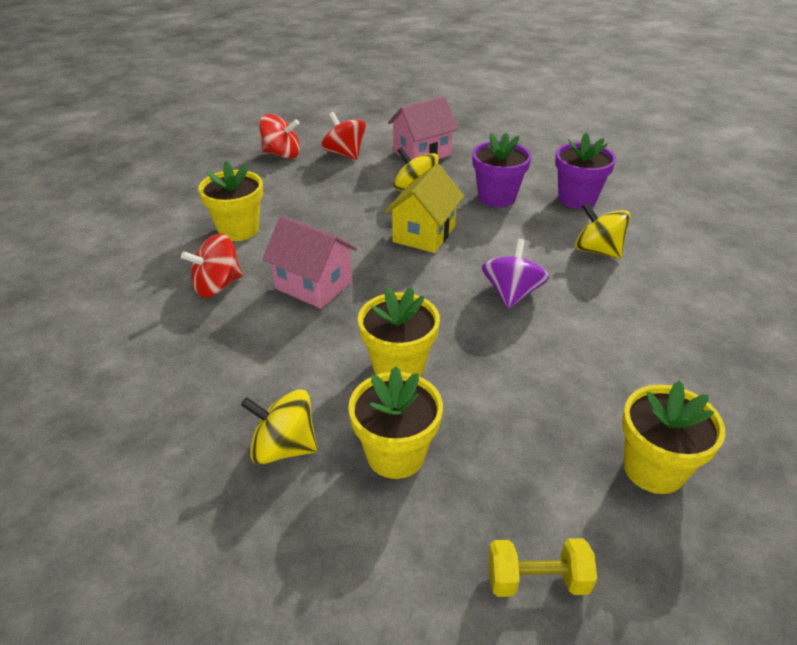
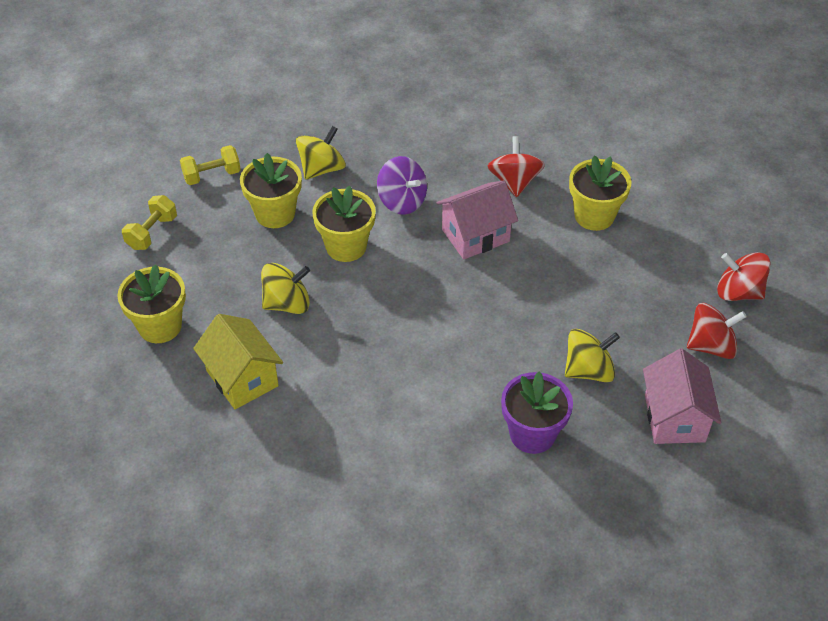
camera: 120 degrees right, 10 degrees up
(282, 154) = (738, 292): red spinning top -> red spinning top turned 75 degrees clockwise
(374, 573) = (212, 175): none -> yellow dumbbell
(424, 234) = (502, 339): yellow house -> yellow house (242, 378)
(512, 293) = (373, 354): purple spinning top -> purple spinning top (402, 201)
(577, 199) = (483, 506): purple flower pot -> none
(597, 250) = (384, 458): yellow spinning top -> yellow spinning top (287, 303)

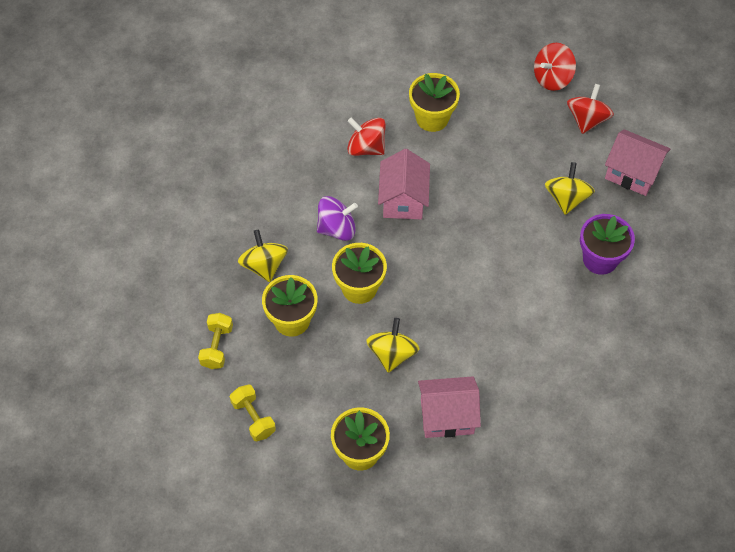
camera: 60 degrees left, 10 degrees up
(242, 378) = (447, 416): yellow house -> pink house

